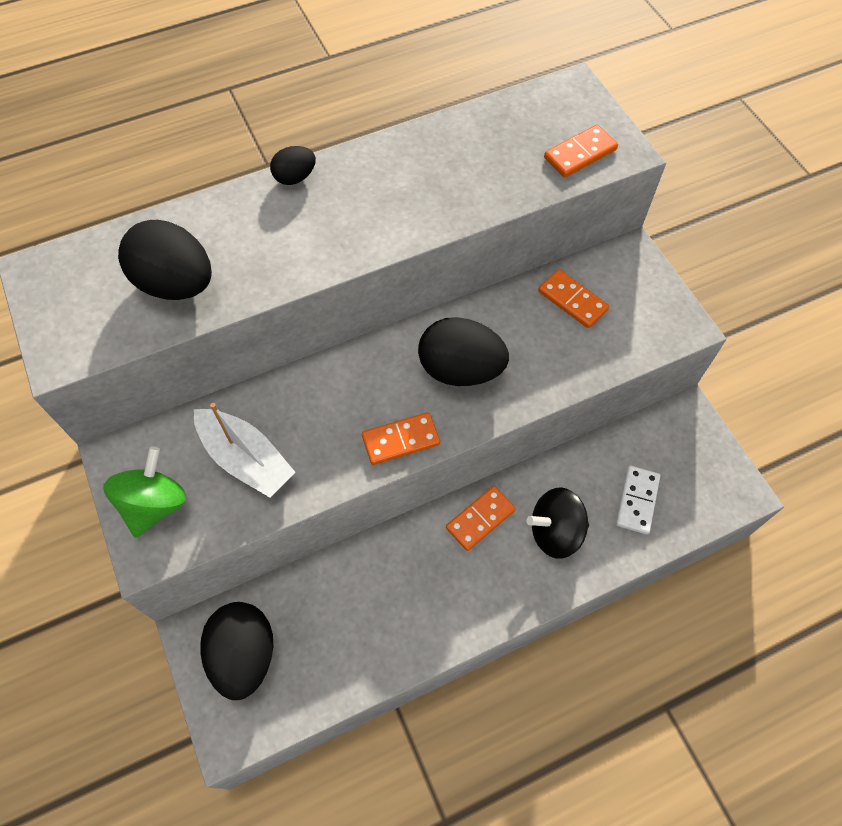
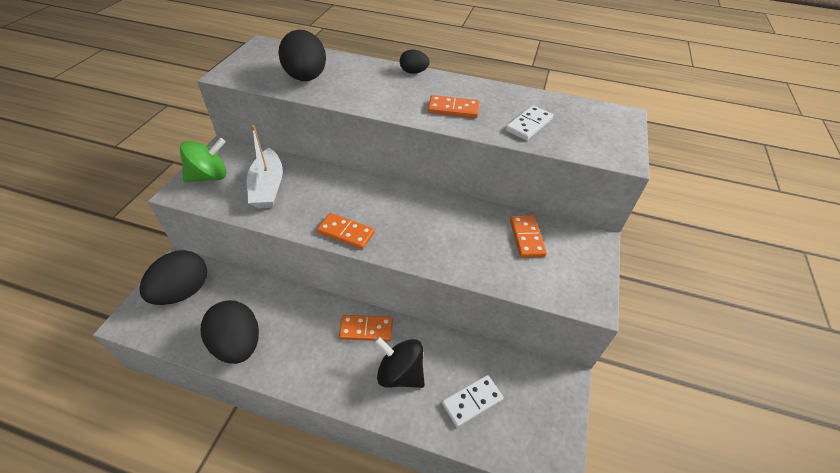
camera: 40 degrees right, 15 degrees down
(460, 369) = (418, 225): black egg -> black egg (238, 344)
(502, 170) = (529, 125): none -> white domino
(580, 154) = (590, 143): orange domino -> orange domino (453, 109)

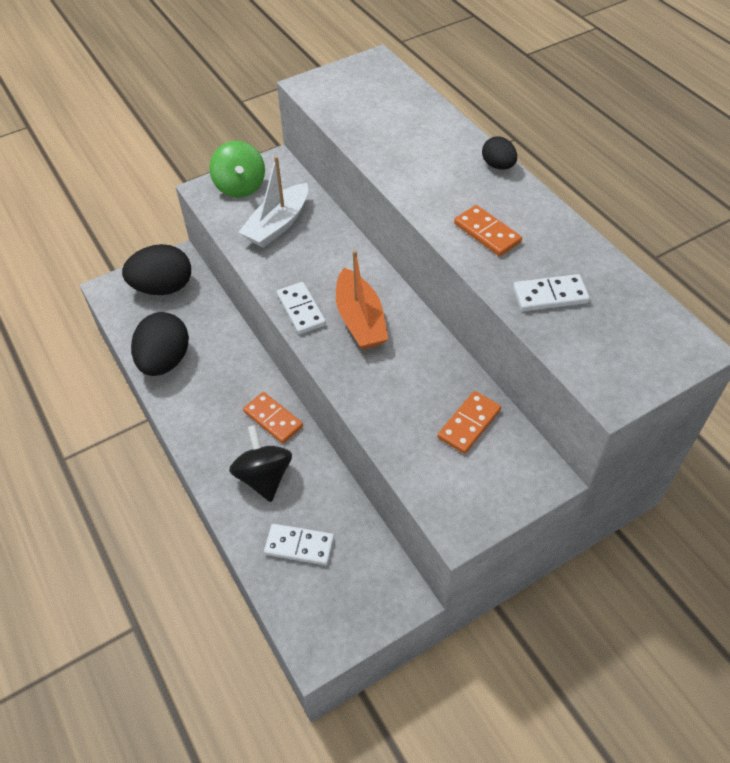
camera: 45 degrees right, 5 degrees up
(209, 176) = (240, 187): green spinning top -> green spinning top turned 60 degrees clockwise
(306, 78) = (376, 123): black egg -> none
(346, 233) = (301, 310): orange domino -> white domino
(393, 216) = (360, 320): none -> orange boat

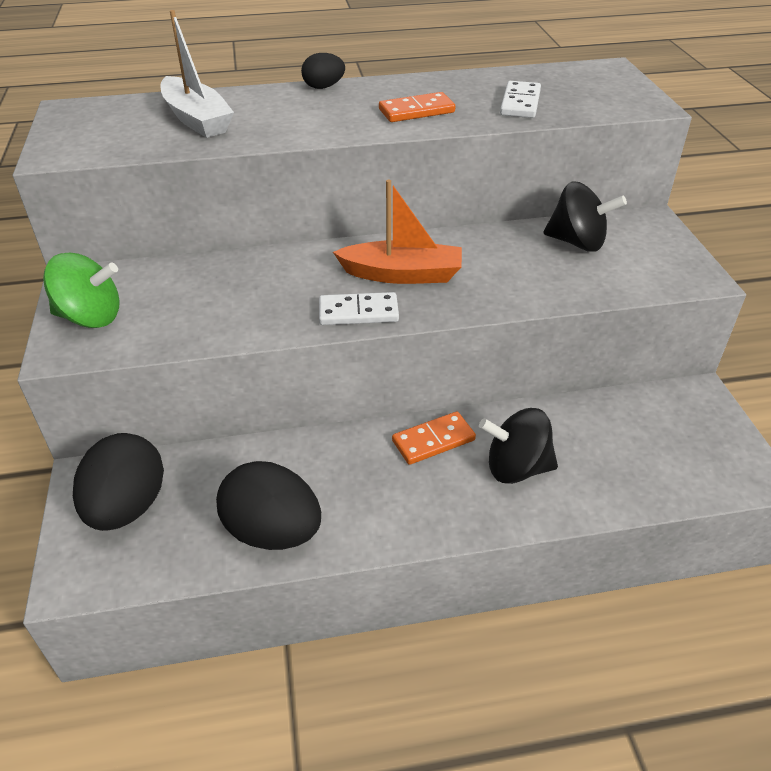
camera: 70 degrees left, 10 degrees down
(278, 225) = (196, 300): white boat -> white boat (197, 119)
(299, 546) = (622, 458): white domino -> none
(469, 424) = (577, 242): orange domino -> black spinning top

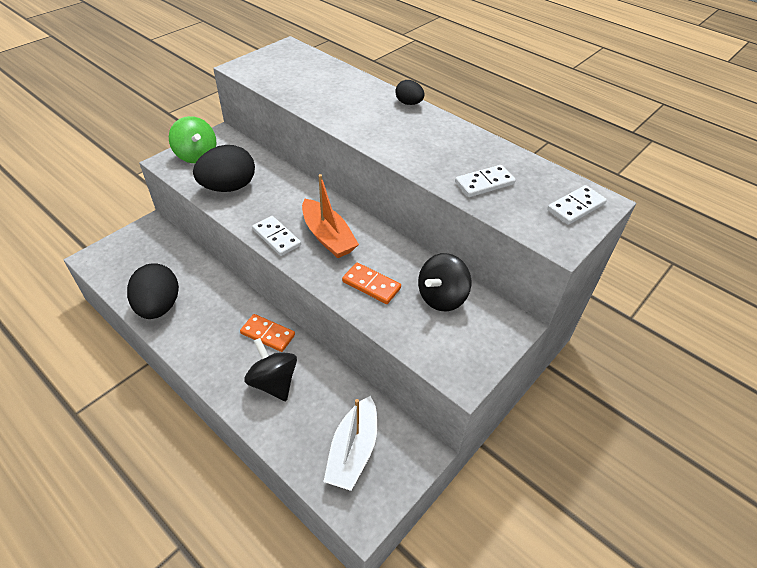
camera: 50 degrees right, 5 degrees up
(128, 507) = (142, 249): black egg -> black egg (229, 187)
(197, 119) = (320, 85): white boat -> white boat (353, 450)
(416, 111) = (419, 148): orange domino -> orange domino (371, 285)
(577, 242) = (441, 297): black spinning top -> black spinning top turned 60 degrees clockwise
(605, 80) = (575, 207): none -> white domino

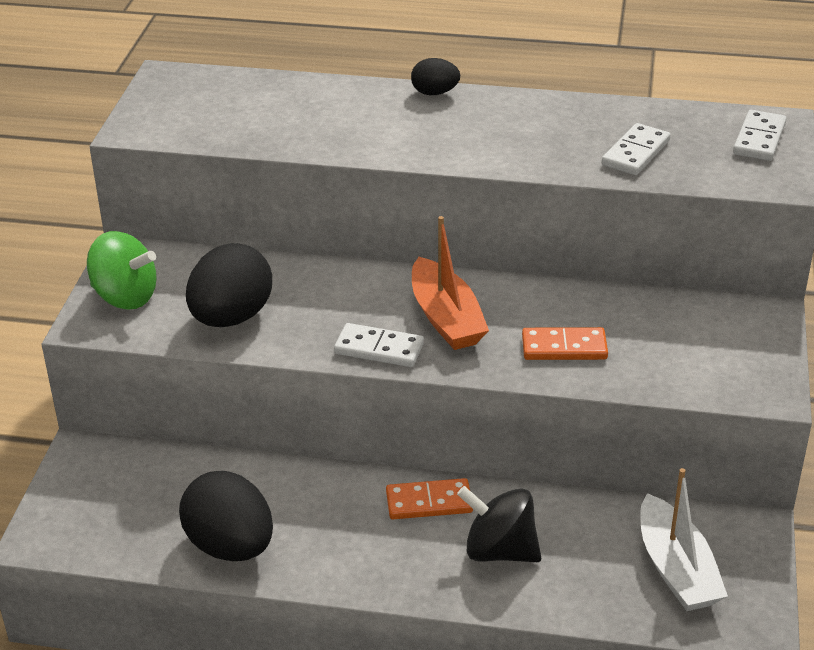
camera: 30 degrees left, 10 degrees down
(328, 236) = (446, 318): orange boat -> orange boat turned 45 degrees clockwise
(441, 297) = (660, 323): black spinning top -> none

